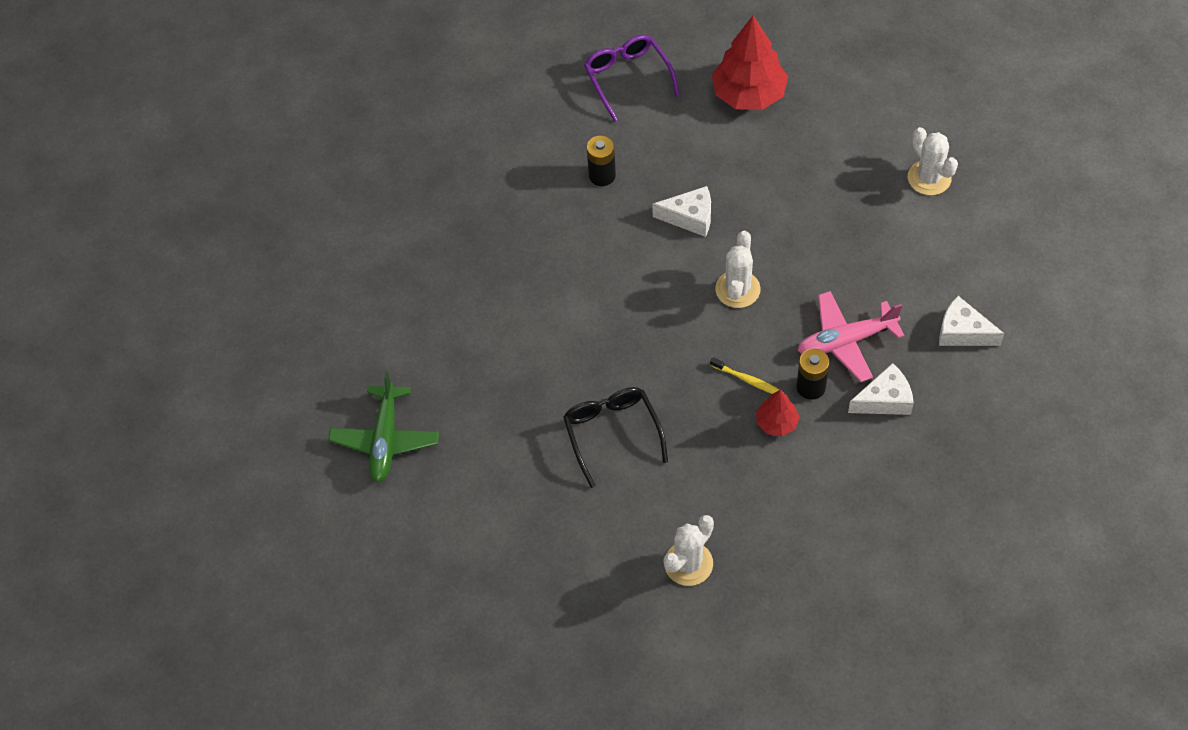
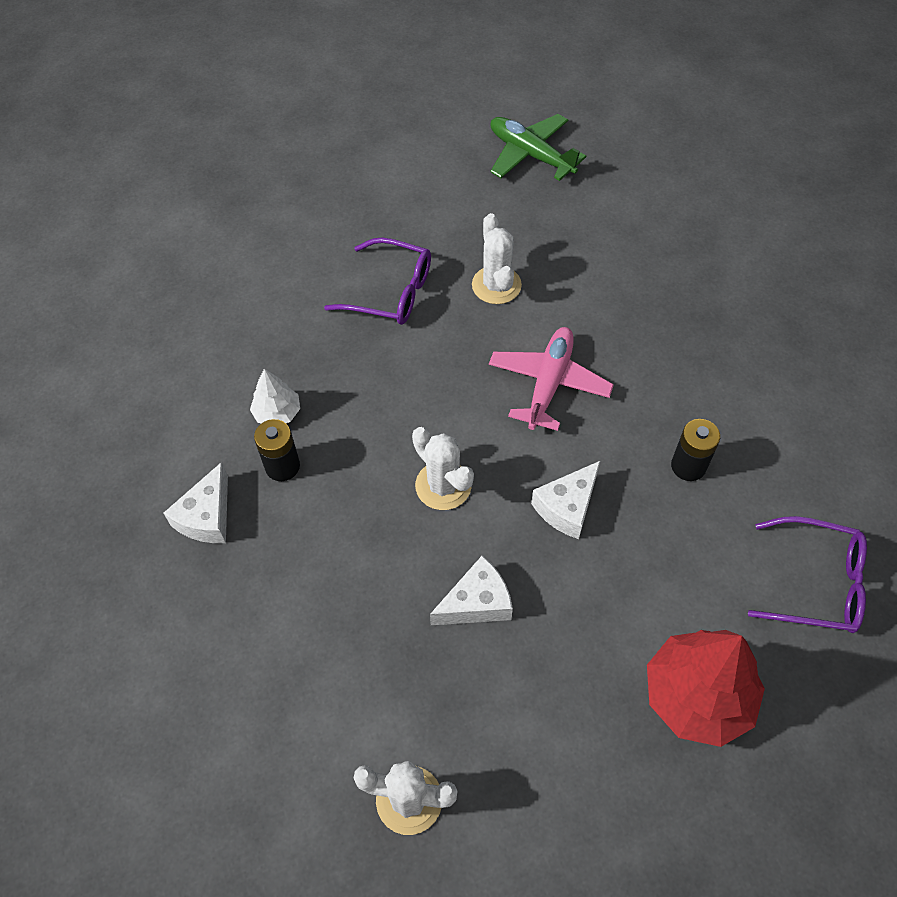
camera: 125 degrees right, 0 degrees up
(612, 434) = (390, 292): black glasses -> purple glasses
(688, 564) = (228, 267): white cactus -> white cactus (496, 285)
(748, 380) = (339, 422): yellow toothbrush -> none
(776, 423) = (277, 413): red tree -> white tree
(846, 341) = (297, 534): pink plane -> pink plane (549, 383)
(962, 332) = (198, 652): white cheese -> white cheese (477, 602)

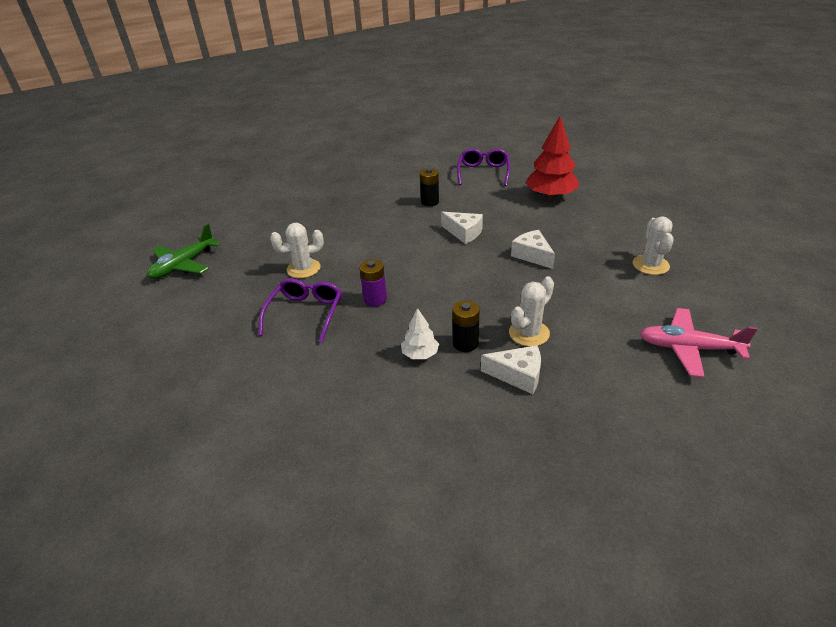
camera: 95 degrees left, 20 degrees down
(403, 369) = (375, 299): none -> purple battery
(443, 485) = (462, 274): white cactus -> white cactus (529, 333)
(549, 383) = (382, 244): pink plane -> pink plane (688, 348)

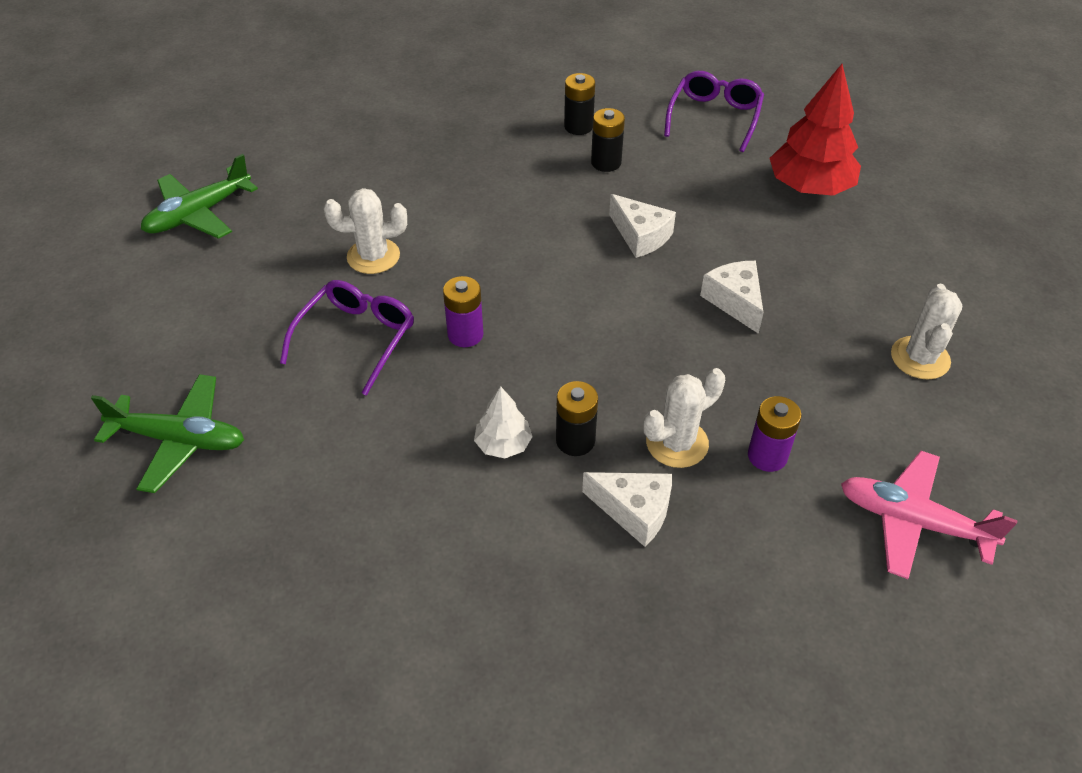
camera: 10 degrees right, 10 degrees up
(199, 392) = (180, 440): none -> green plane
(407, 188) = (578, 126): none -> black battery
(586, 330) = (767, 456): none -> purple battery

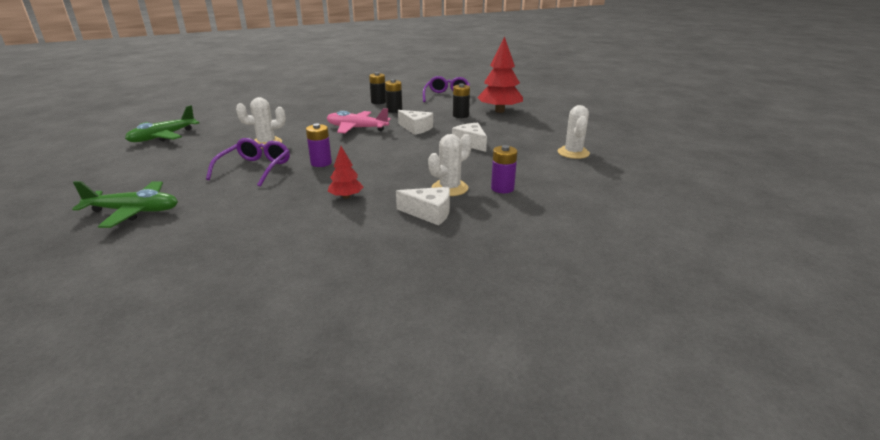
camera: 10 degrees left, 20 degrees down
(503, 444) = (346, 196): white tree -> red tree
(575, 441) = (390, 192): black battery -> black battery (460, 115)
(912, 522) = (591, 203): pink plane -> pink plane (357, 128)

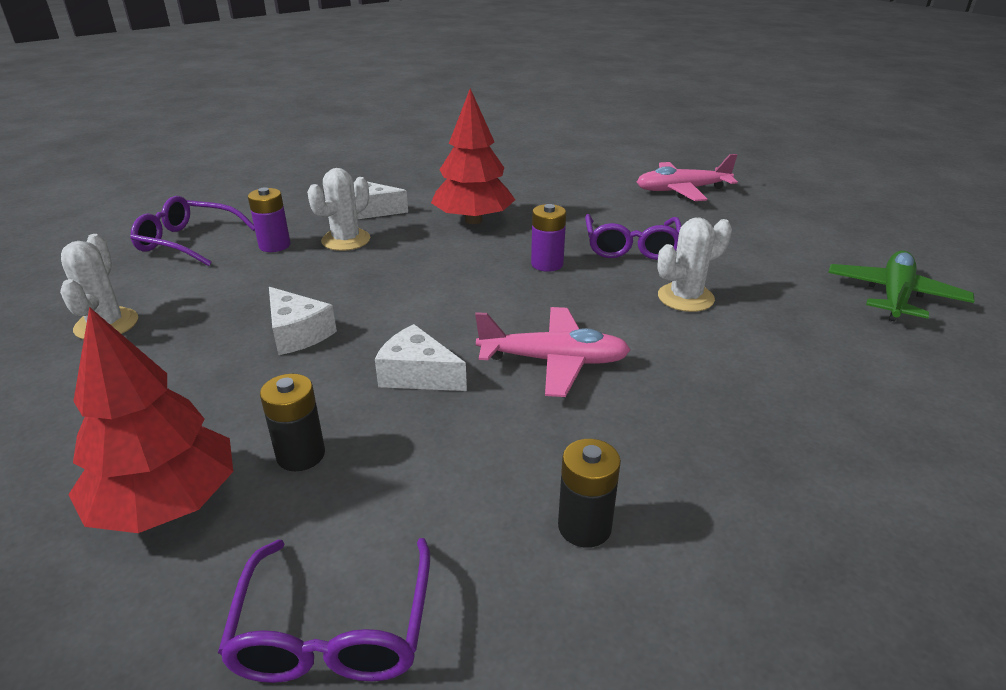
camera: 170 degrees right, 5 degrees up
(134, 211) = (681, 190): green plane -> pink plane
(346, 196) = (473, 220): red tree -> red tree, size x1.94
(394, 110) = (504, 466): black battery -> none
(571, 196) = (189, 242): none -> purple glasses

